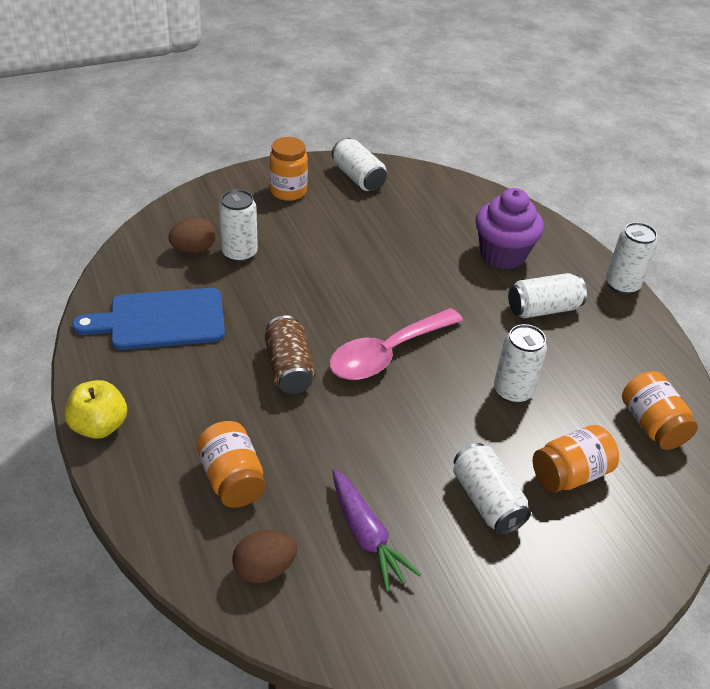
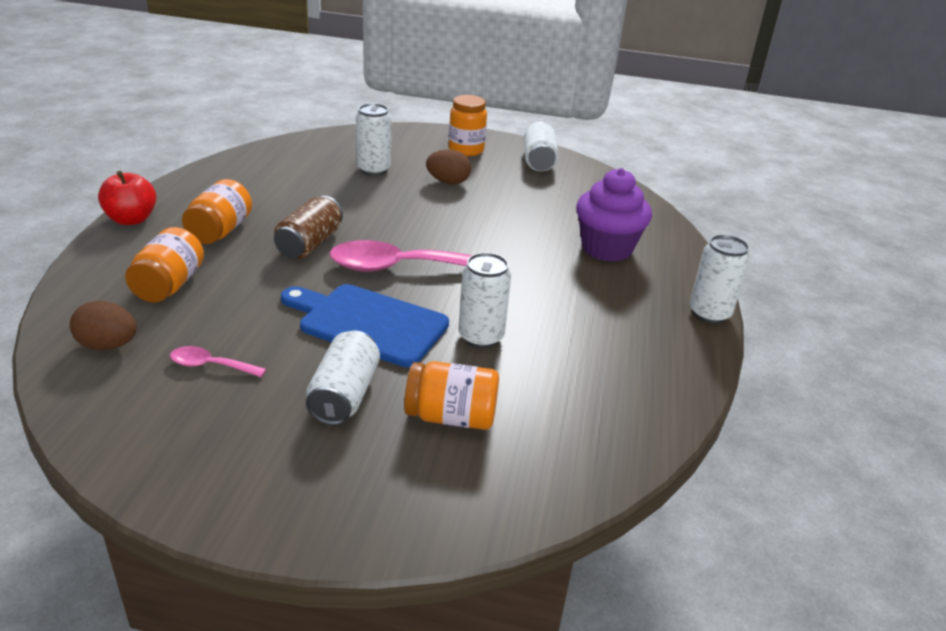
camera: 35 degrees right, 10 degrees down
(99, 426) = (131, 219): yellow apple -> red apple
(160, 320) = (259, 183): blue cutting board -> blue cutting board (368, 323)
(194, 249) = (343, 156): brown egg -> brown egg (448, 182)
(366, 535) = (211, 365): purple carrot -> pink spoon
(543, 309) = (595, 297): white can -> none
(652, 425) = (593, 424): orange jar -> orange jar (220, 231)

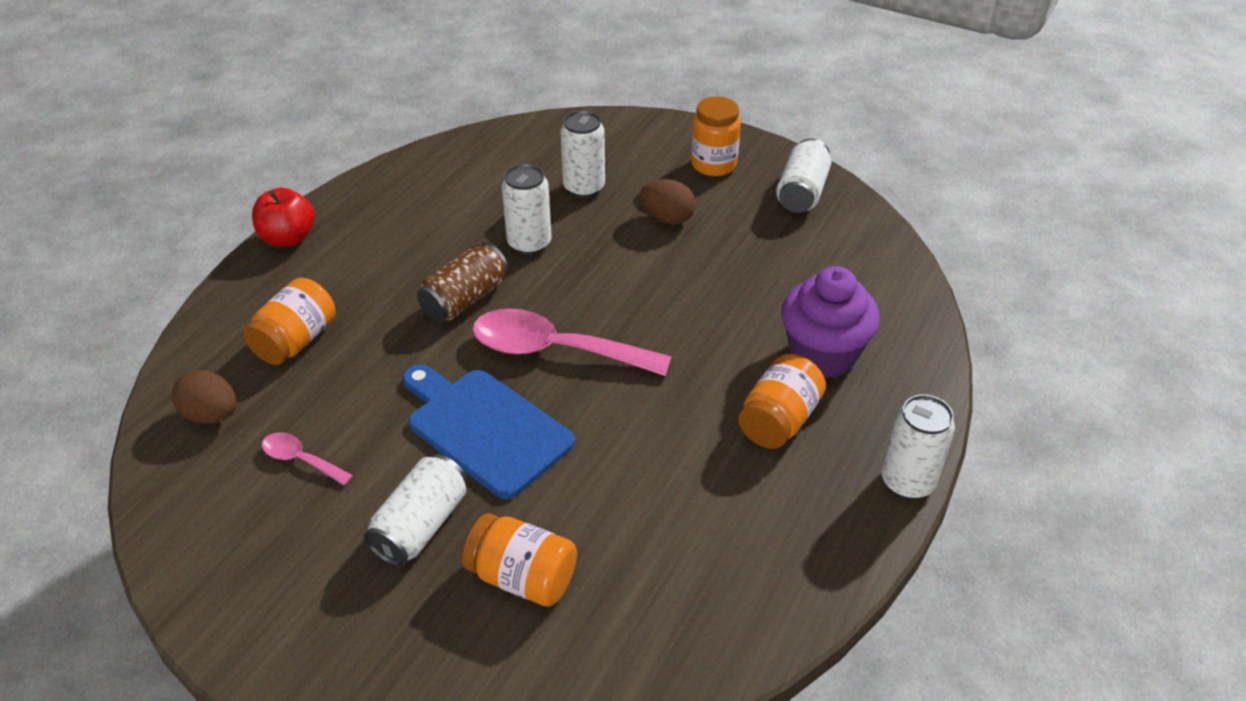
camera: 20 degrees right, 10 degrees up
(220, 231) = (374, 267): orange jar -> orange jar (778, 420)
(481, 337) = (603, 470): white can -> white can (529, 243)

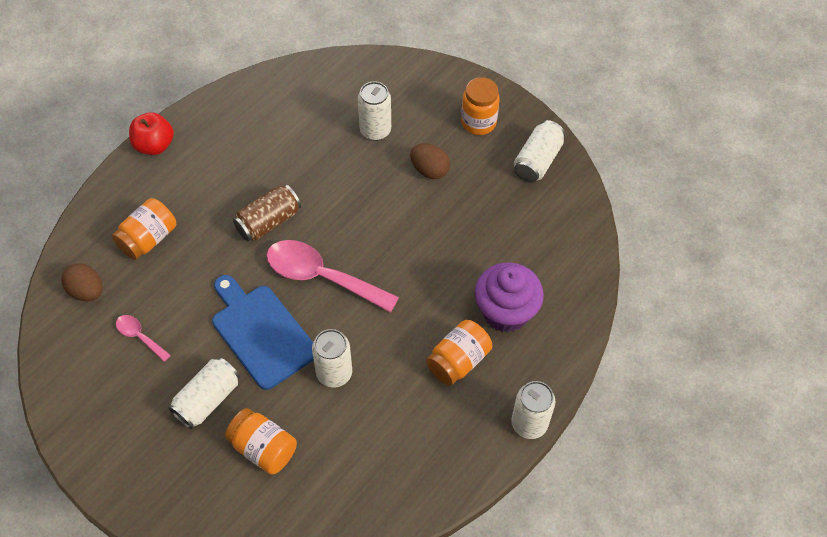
camera: 10 degrees right, 15 degrees up
(529, 243) = (324, 178): white can -> white can (334, 373)

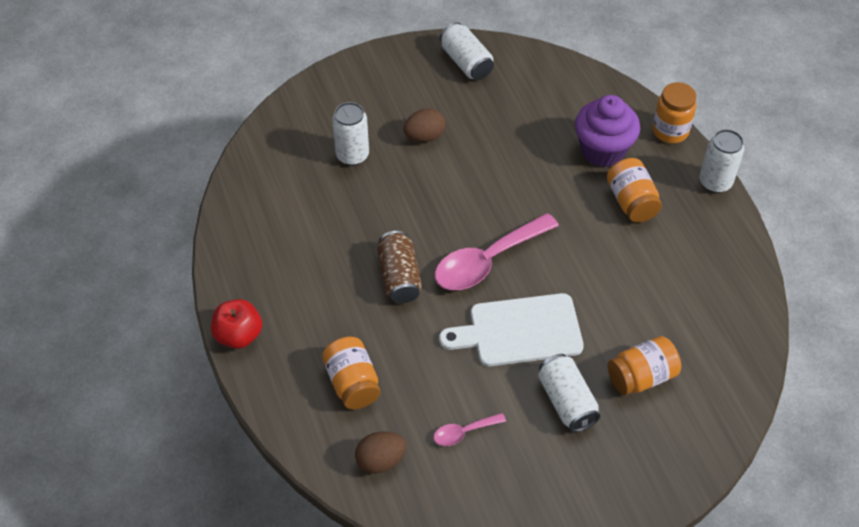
camera: 60 degrees left, 5 degrees down
(261, 332) = (519, 331): blue cutting board -> white cutting board
(334, 373) = (594, 293): white can -> none
(478, 122) = (397, 81): orange jar -> orange jar (670, 131)

